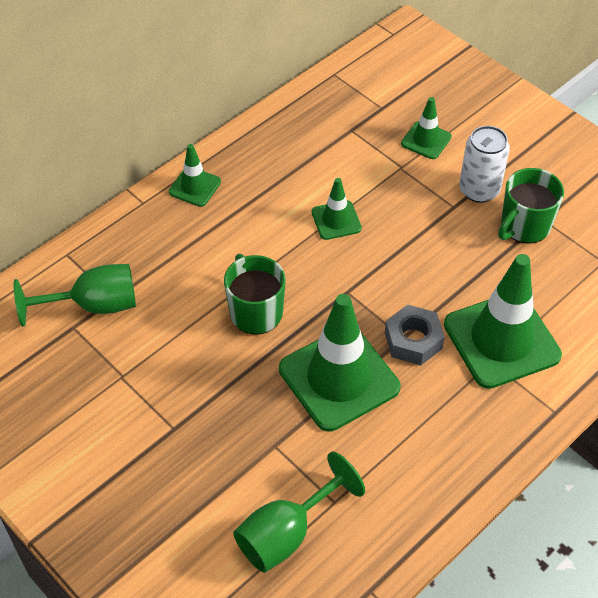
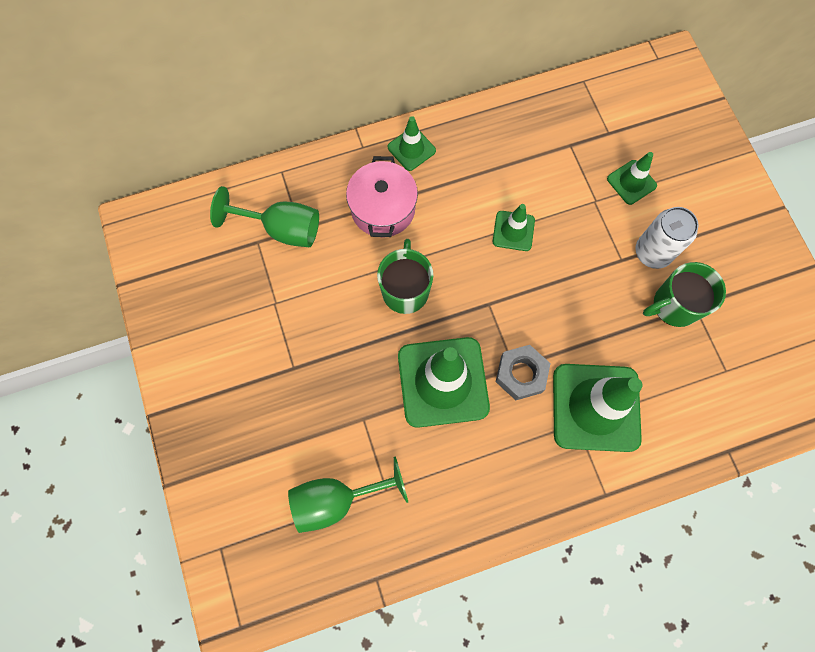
camera: 25 degrees right, 20 degrees up
(193, 249) = (383, 209): none -> pink pot

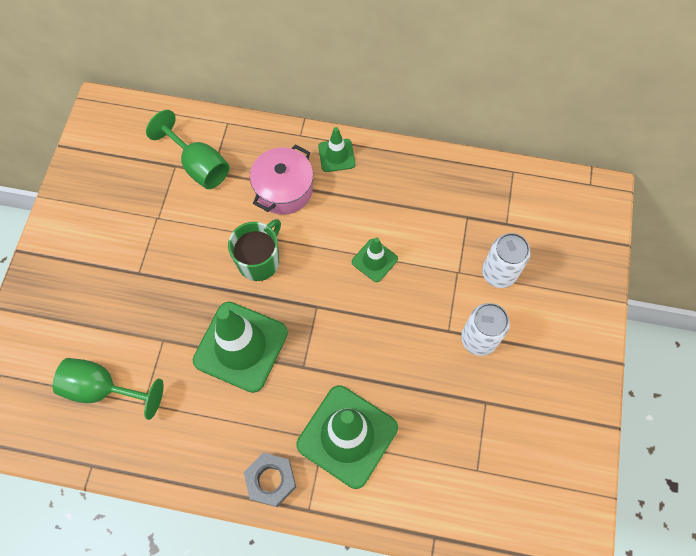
camera: 30 degrees right, 5 degrees down
(521, 374) = (305, 375): grey nut -> grey nut (271, 480)
(631, 182) = (499, 273): green traffic cone -> white can
(674, 305) = (468, 392): green mug -> none

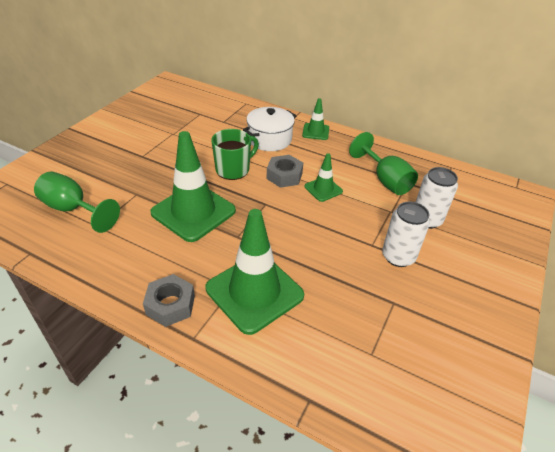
camera: 15 degrees right, 25 degrees down
(199, 166) = (216, 117): green goblet -> green goblet (385, 180)
(284, 190) = (269, 139): pink pot -> white pot
(323, 252) = (284, 176): none -> grey nut

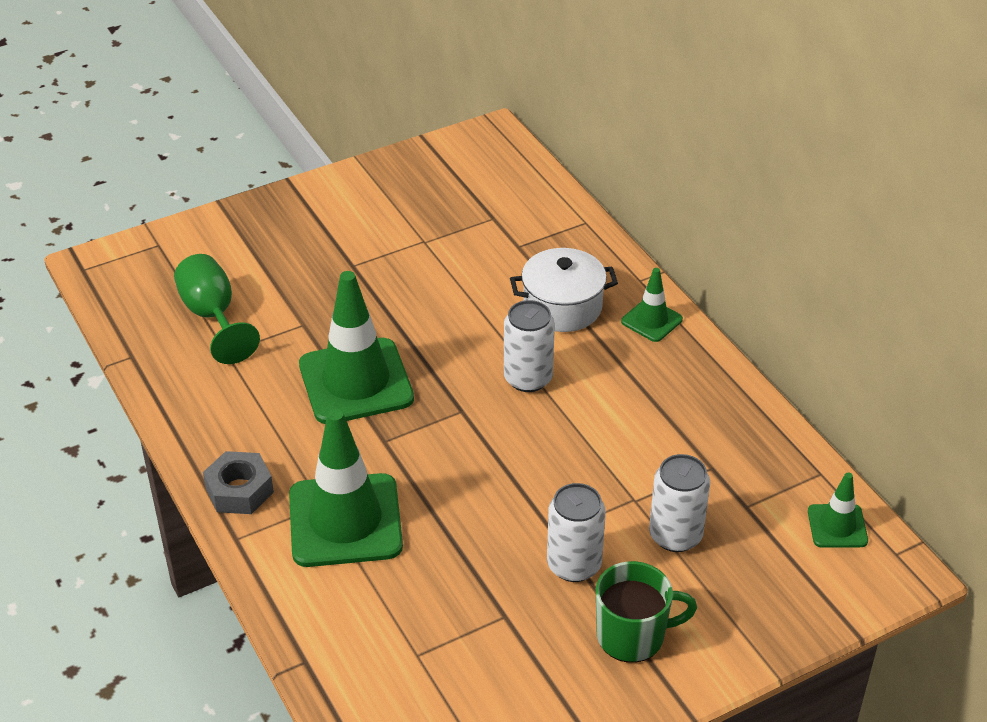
camera: 35 degrees right, 0 degrees up
(233, 169) = (462, 338): green mug -> green mug (632, 636)
(284, 176) = (528, 378): grey nut -> white can
(323, 189) = (566, 423): green traffic cone -> green traffic cone (837, 526)
(385, 180) = (679, 449): green goblet -> none

